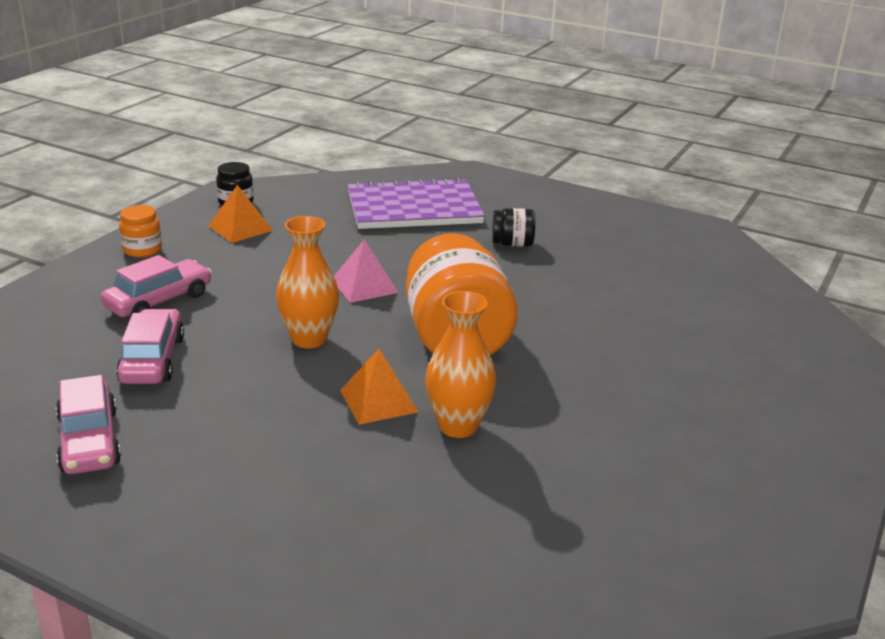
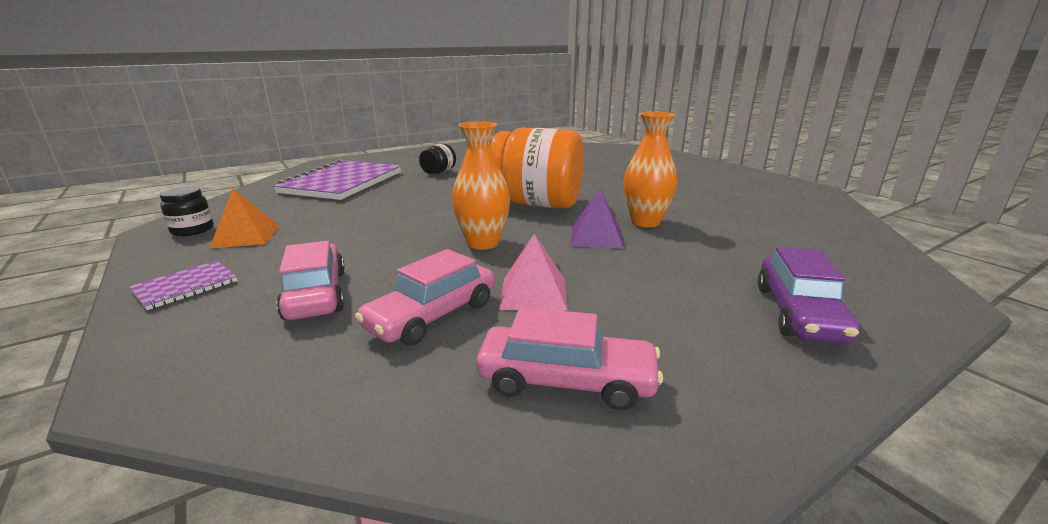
camera: 60 degrees left, 5 degrees down
(142, 250) = (186, 286): orange jar -> purple notebook
(153, 359) = (432, 315): pink car -> pink car turned 75 degrees counterclockwise
(262, 556) = (798, 313): none -> purple car
(364, 286) = (428, 213): pink pyramid -> pink pyramid (534, 293)
(378, 401) = (596, 237): orange pyramid -> purple pyramid

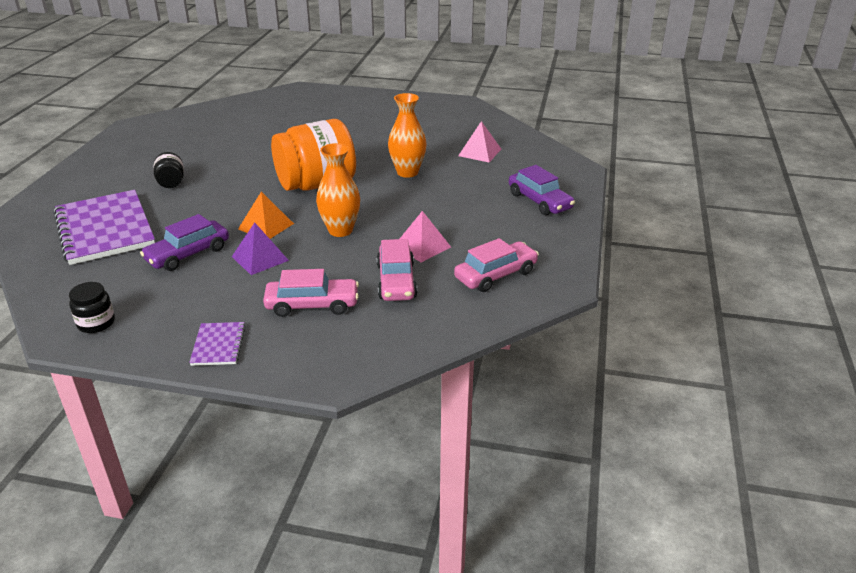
camera: 45 degrees left, 10 degrees up
(246, 236) = (159, 304): orange pyramid -> orange pyramid (266, 226)
(316, 294) = (312, 305): pink car -> pink car turned 150 degrees clockwise
(343, 213) = (188, 254): none -> purple car
(596, 237) = (397, 196): purple pyramid -> purple pyramid (260, 258)
(772, 231) = (480, 152): none -> pink pyramid

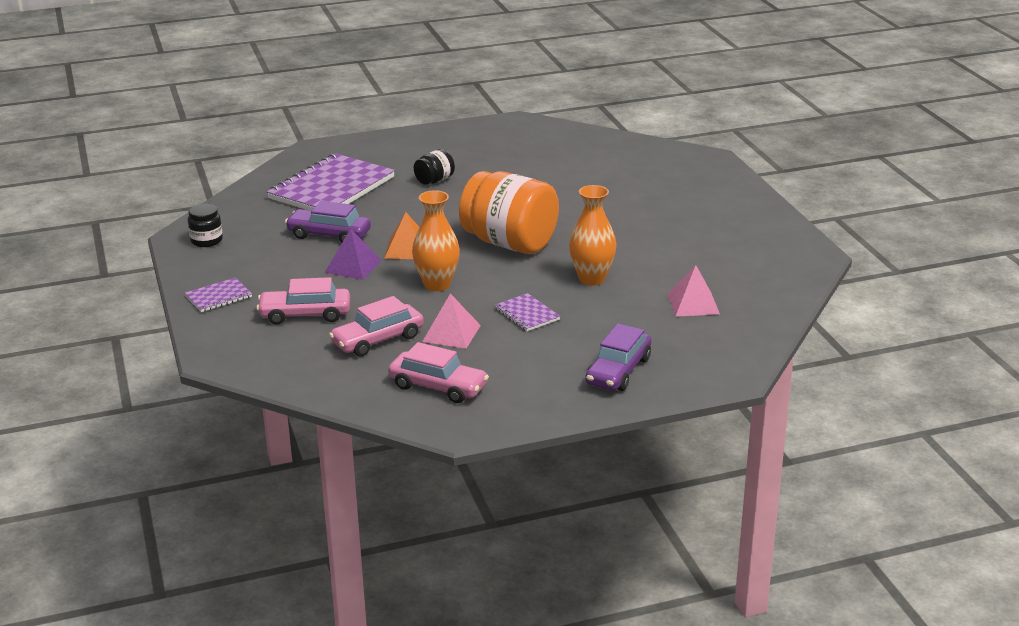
camera: 60 degrees right, 5 degrees down
(312, 305) = (305, 314): pink car -> pink car turned 120 degrees clockwise
(428, 209) = (527, 314): none -> purple notebook

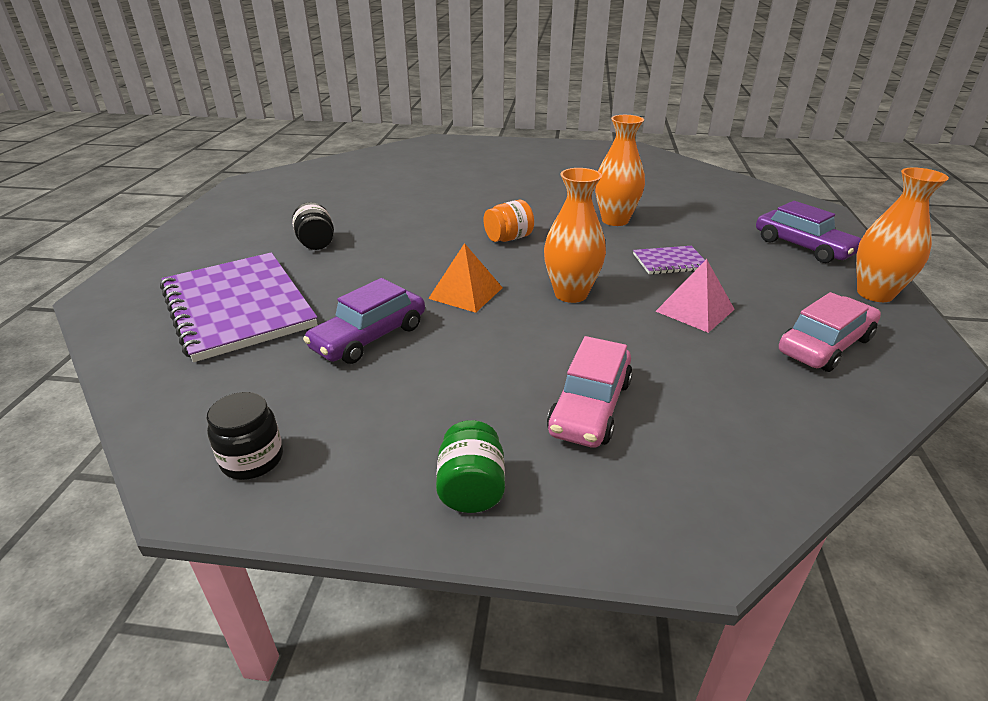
camera: 65 degrees left, 5 degrees up
(218, 297) = (471, 488): purple notebook -> green jar
(353, 266) = (477, 338): purple pyramid -> none
(377, 340) = (692, 362): pink car -> none
(509, 243) = (508, 238): orange jar -> orange jar, size x0.45
(546, 407) = (875, 294): none -> orange vase
(693, 304) = (687, 196): pink pyramid -> none

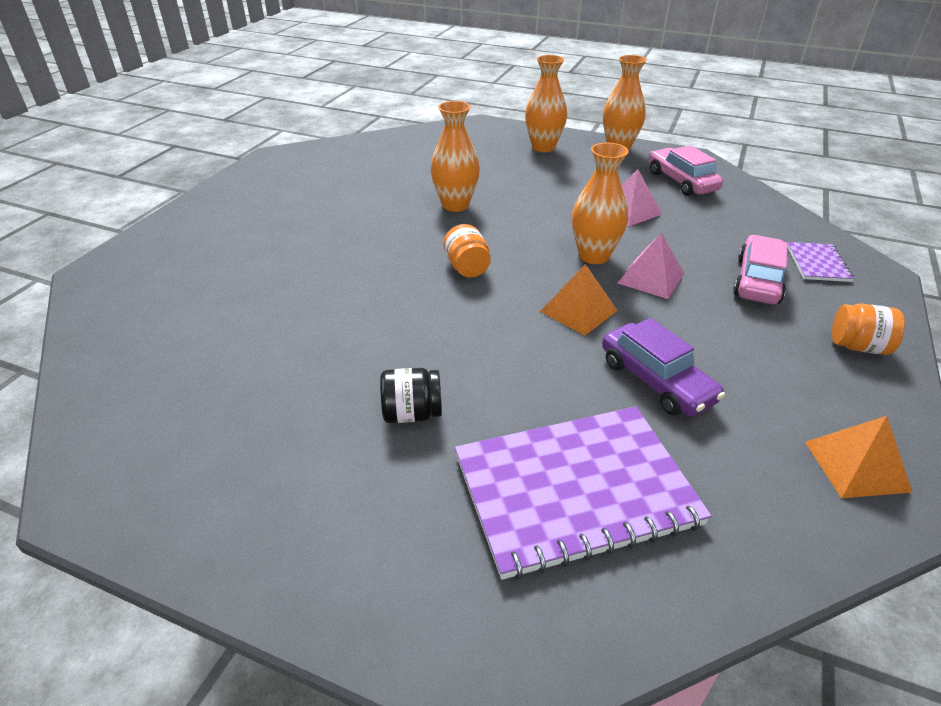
camera: 75 degrees left, 5 degrees up
(252, 459) = (856, 466): black jar -> orange pyramid
(471, 488) = (858, 346): green jar -> orange jar
(547, 329) = (651, 278): none -> pink pyramid
(590, 407) = (758, 280): pink car -> pink car turned 105 degrees counterclockwise
(670, 262) = (550, 201): purple notebook -> purple notebook (817, 263)
(803, 247) = (543, 147): purple car -> orange vase

